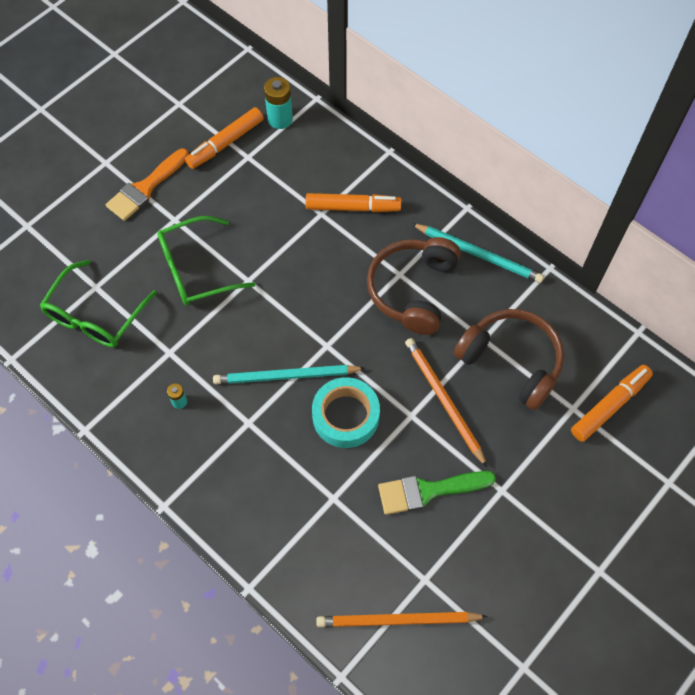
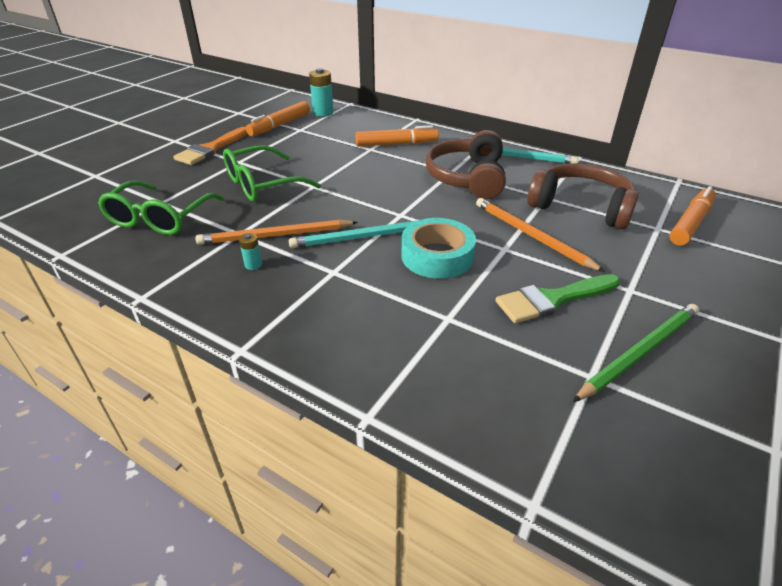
camera: 10 degrees left, 25 degrees down
(397, 620) = (580, 423): orange pencil -> orange pencil (275, 235)
(473, 563) = (640, 352): none -> green pencil

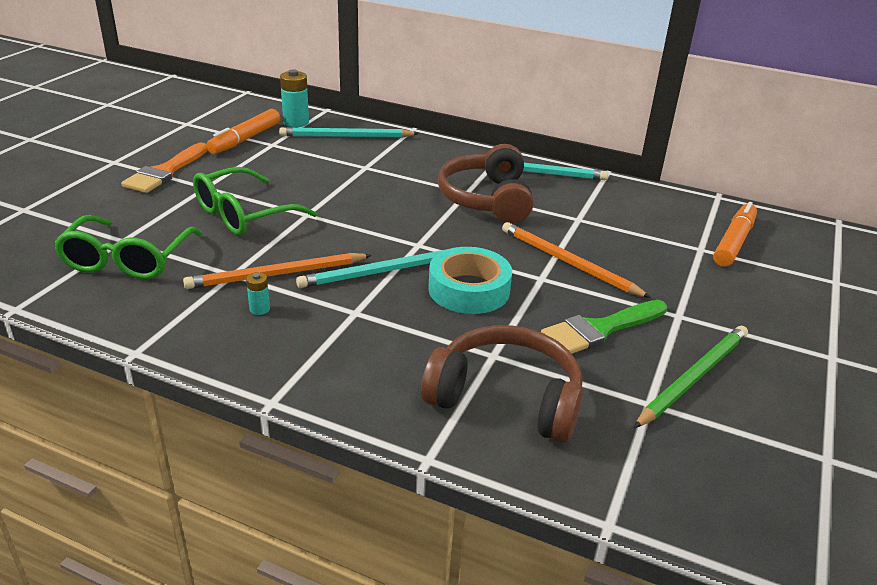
camera: 10 degrees left, 5 degrees down
(360, 124) = (346, 136): none -> turquoise pencil
(396, 144) = (396, 160): orange marker -> none
(581, 207) = (617, 228): brown headphones -> brown headphones (506, 397)

